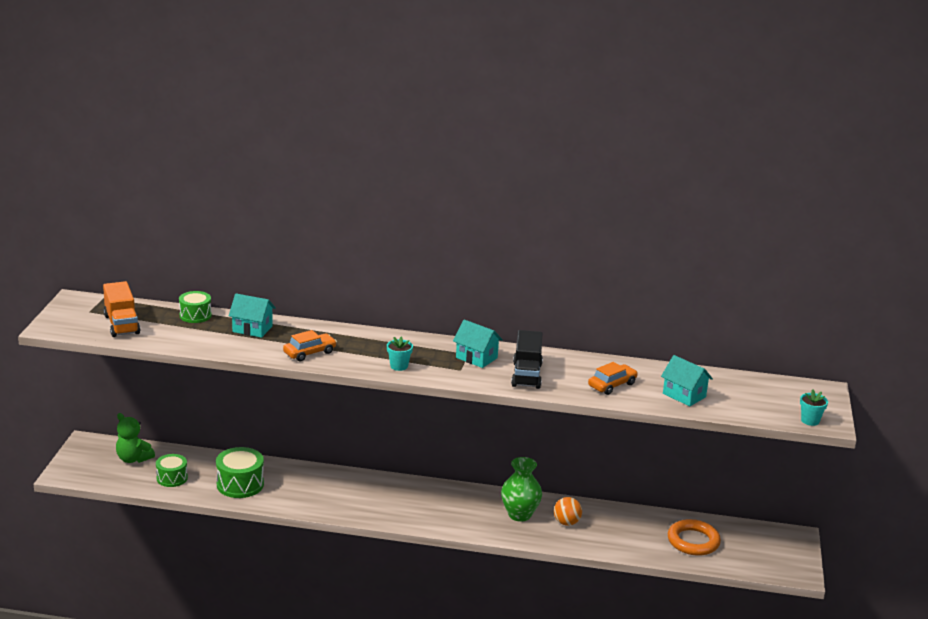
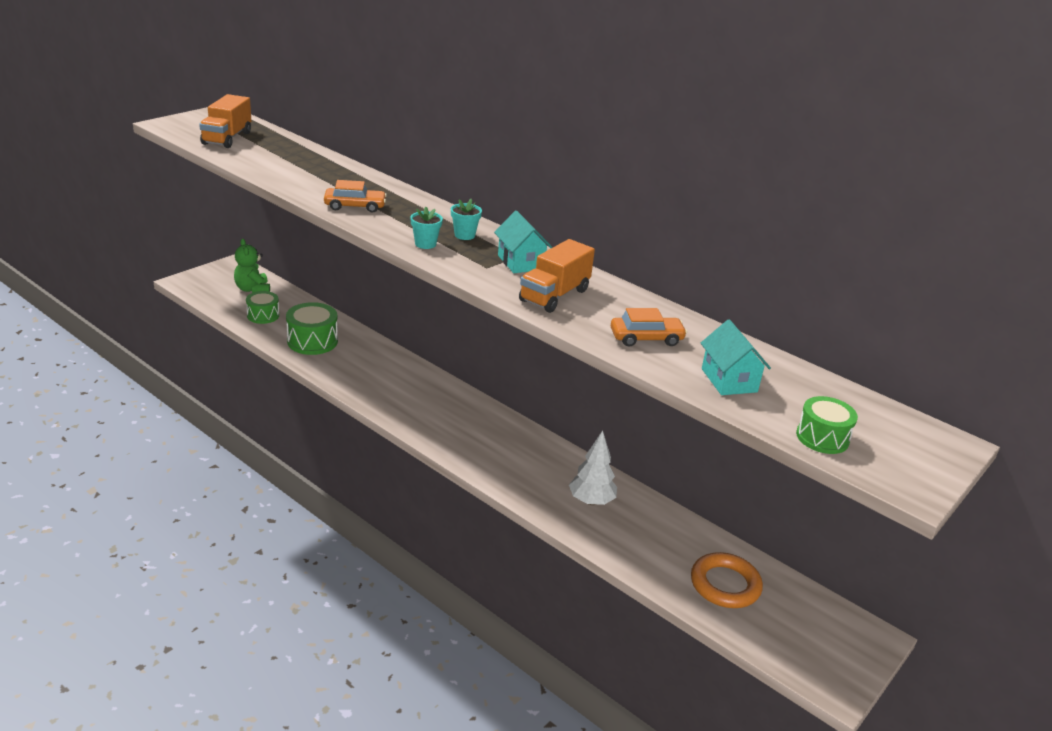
camera: 30 degrees right, 5 degrees up
(195, 315) = (300, 149): green drum -> green drum (822, 438)
(252, 329) = (333, 173): turquoise house -> none
(519, 514) = (548, 472): green vase -> none
(526, 375) = (554, 295): black truck -> orange truck
(566, 522) = (591, 501): orange ball -> white tree
(810, 421) = (884, 474): turquoise flower pot -> turquoise flower pot (464, 235)

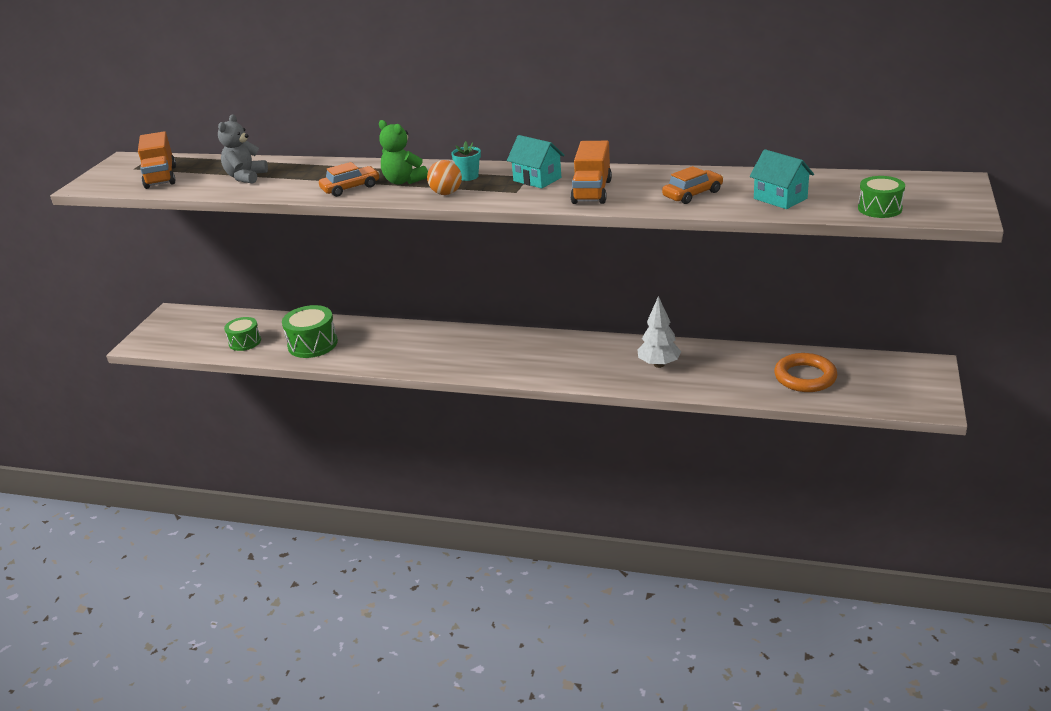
camera: 20 degrees left, 0 degrees up
(253, 289) = (212, 326): green teddy bear -> green teddy bear (403, 181)
(288, 163) = (245, 177): none -> grey teddy bear
(425, 244) = (446, 193): turquoise flower pot -> orange ball

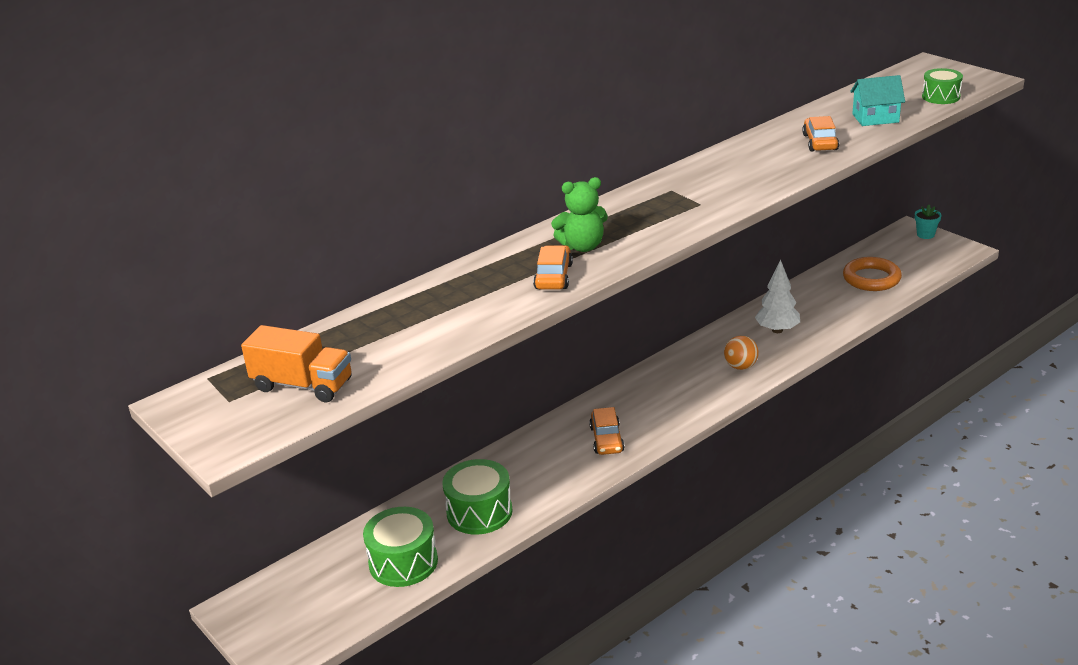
camera: 55 degrees left, 0 degrees up
(245, 177) = (410, 329): grey teddy bear -> none
(245, 342) = (403, 562): green drum -> green drum, size x1.53
(433, 354) = (606, 439): none -> orange car
(446, 193) = (651, 234): orange ball -> orange ball (740, 366)
(468, 177) = (626, 214): turquoise flower pot -> turquoise flower pot (925, 235)
(537, 179) = (686, 188): turquoise house -> none
(592, 191) = (752, 175): orange truck -> none

